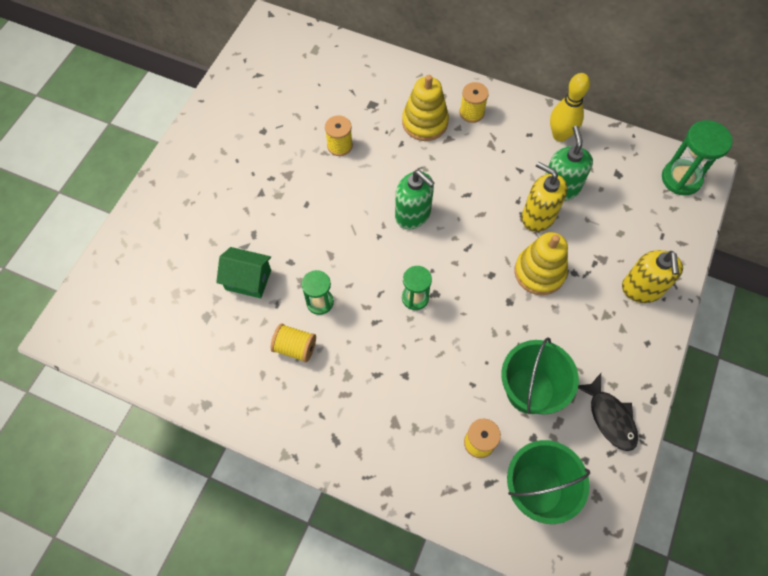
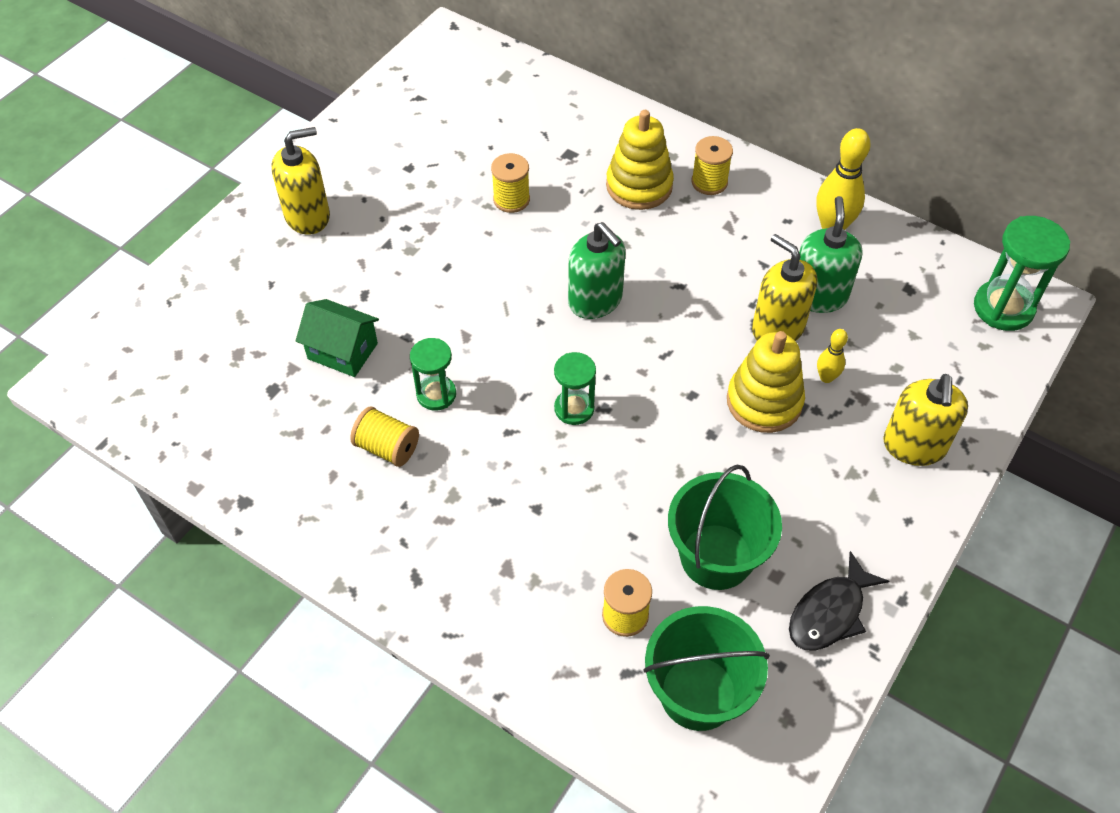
camera: 10 degrees right, 10 degrees down
(200, 179) = (308, 216): none -> yellow soap dispenser
(576, 248) = (826, 377): none -> yellow bowling pin
(610, 417) = (830, 612): black fish -> black fish turned 60 degrees clockwise

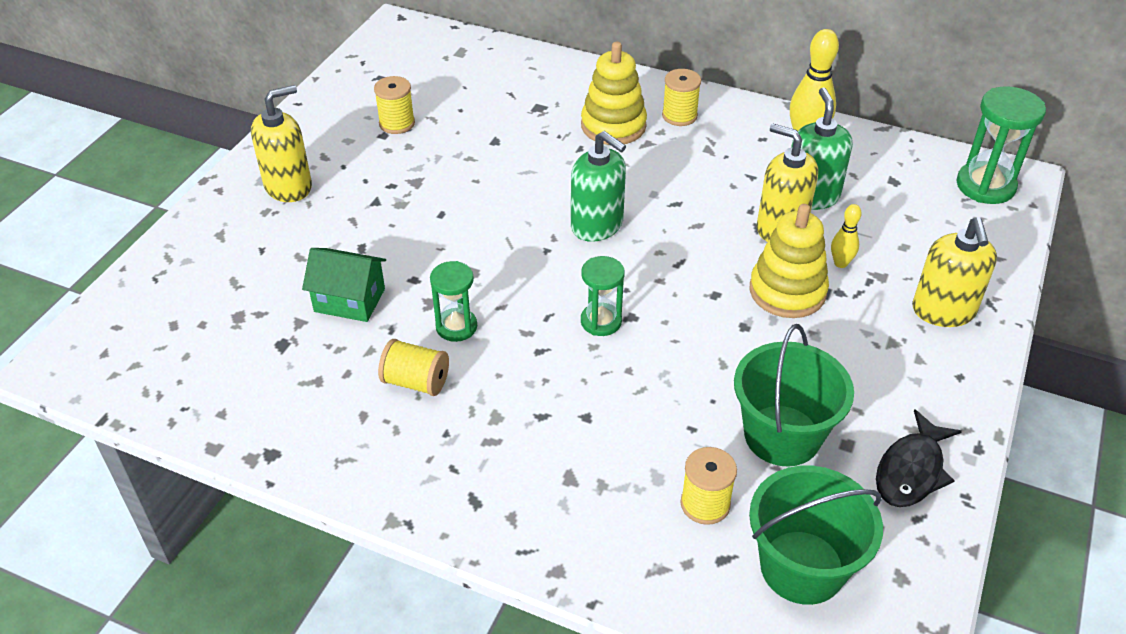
camera: 10 degrees left, 10 degrees down
(511, 199) = (492, 150): yellow spool -> yellow spool (397, 123)

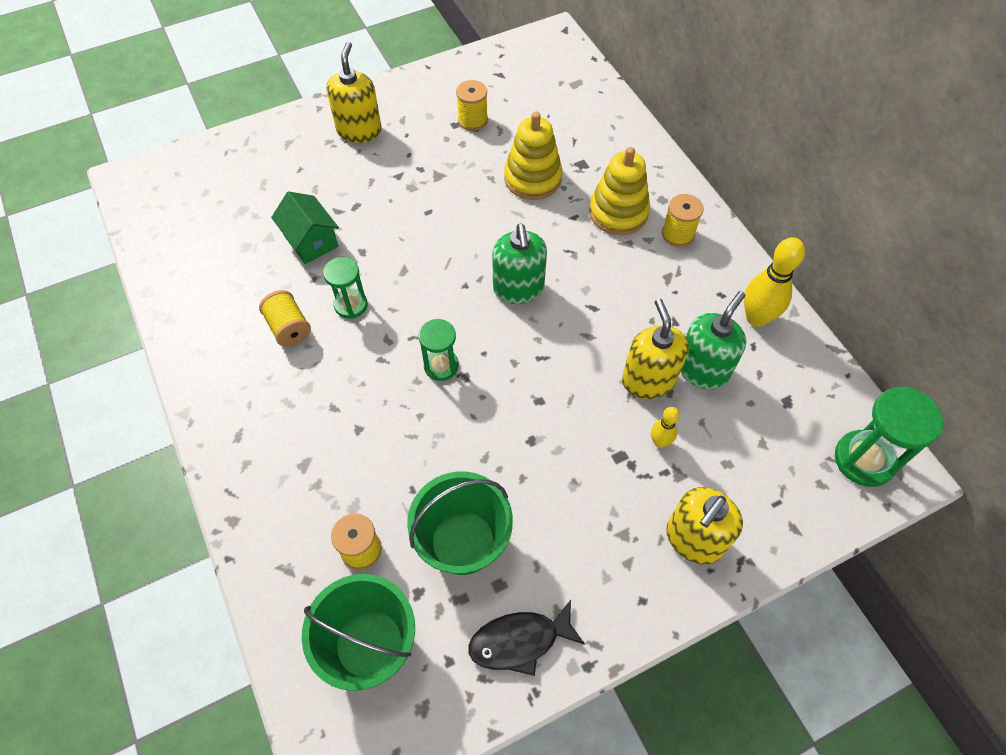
camera: 40 degrees right, 15 degrees up
(288, 186) = (359, 130): yellow soap dispenser -> yellow soap dispenser turned 90 degrees counterclockwise
(787, 291) = (593, 436): yellow stacking toy -> yellow stacking toy (532, 178)

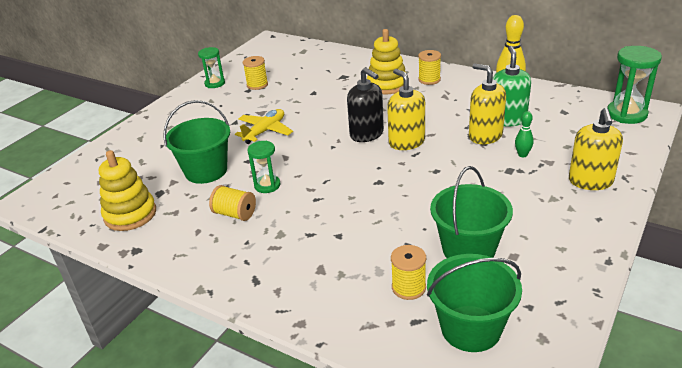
camera: 30 degrees left, 25 degrees down
(311, 241) = (206, 171): green house -> green bucket
(359, 130) = (186, 115): yellow soap dispenser -> yellow soap dispenser (406, 142)
(416, 212) = (265, 131): none -> yellow plane
(441, 366) = (359, 184): green hourglass -> green hourglass (215, 83)
(518, 288) = (367, 134): green soap dispenser -> black soap dispenser
(520, 641) = (558, 273): black fish -> none
(532, 178) = (322, 92): yellow stacking toy -> yellow stacking toy (130, 214)
(659, 442) = (522, 155): yellow bowling pin -> green bowling pin

